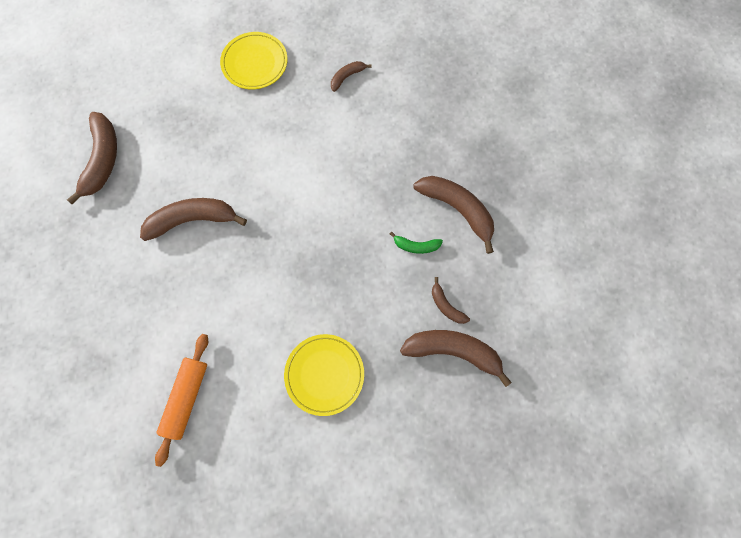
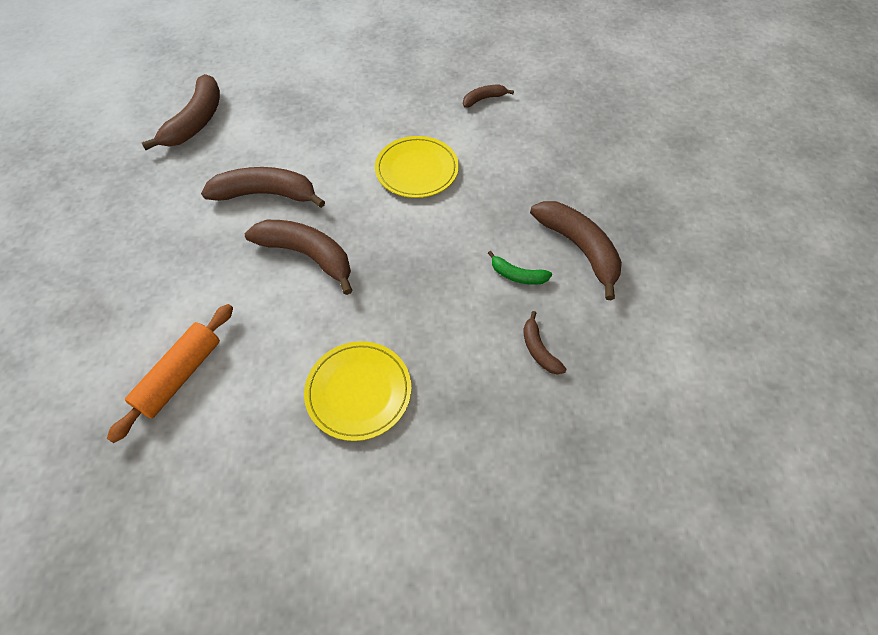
camera: 15 degrees right, 15 degrees down
(255, 63) = (388, 70): yellow plate -> yellow plate (417, 170)
(453, 351) = (535, 406): brown banana -> brown banana (307, 255)

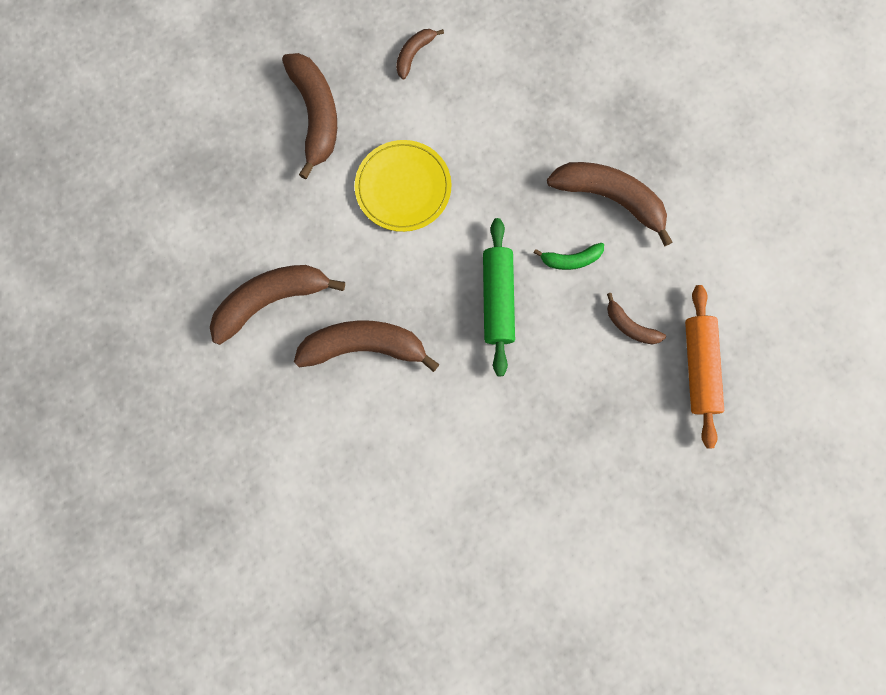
camera: 30 degrees left, 20 degrees up
(180, 376) = (339, 529): orange rolling pin -> orange rolling pin (698, 367)
(196, 121) = (122, 250): brown banana -> brown banana (316, 116)
(358, 391) = (504, 452): yellow plate -> none
(436, 274) = (497, 299): none -> green rolling pin

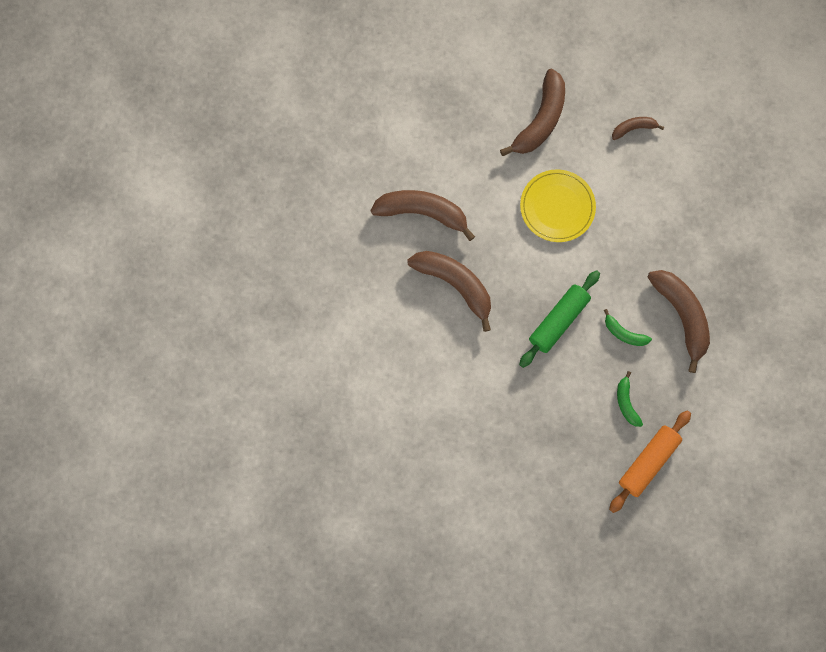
camera: 40 degrees right, 0 degrees up
(630, 326) = (626, 402): brown banana -> green banana

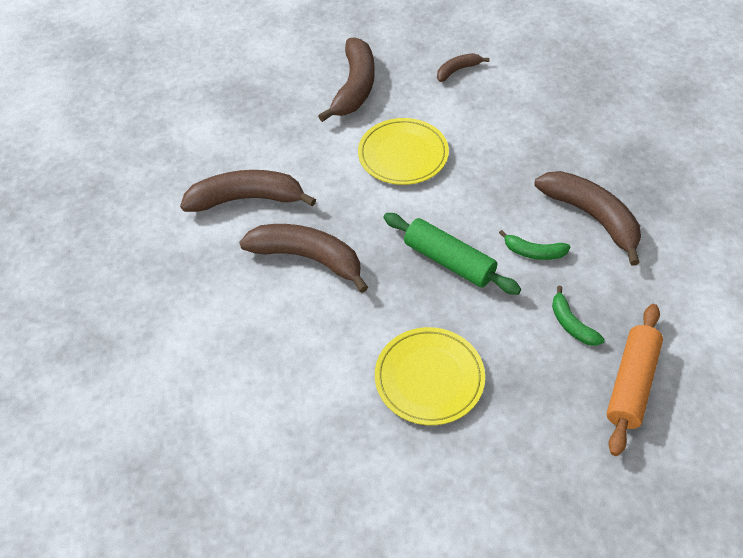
camera: 15 degrees left, 25 degrees down
(511, 412) = (429, 378): none -> yellow plate
(558, 320) = (449, 261): green rolling pin -> green rolling pin turned 75 degrees counterclockwise

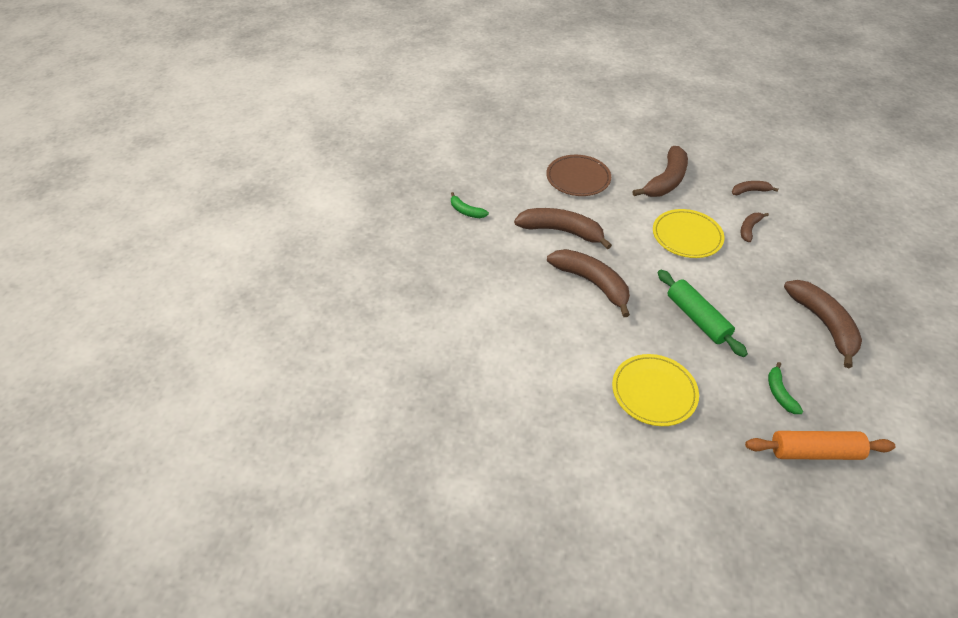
camera: 20 degrees right, 5 degrees down
(244, 117) = (578, 178): none -> brown plate
(472, 121) = (749, 229): none -> brown banana
(533, 252) = (766, 333): green banana -> green banana (466, 211)
(631, 384) = (814, 452): orange rolling pin -> orange rolling pin turned 45 degrees clockwise

